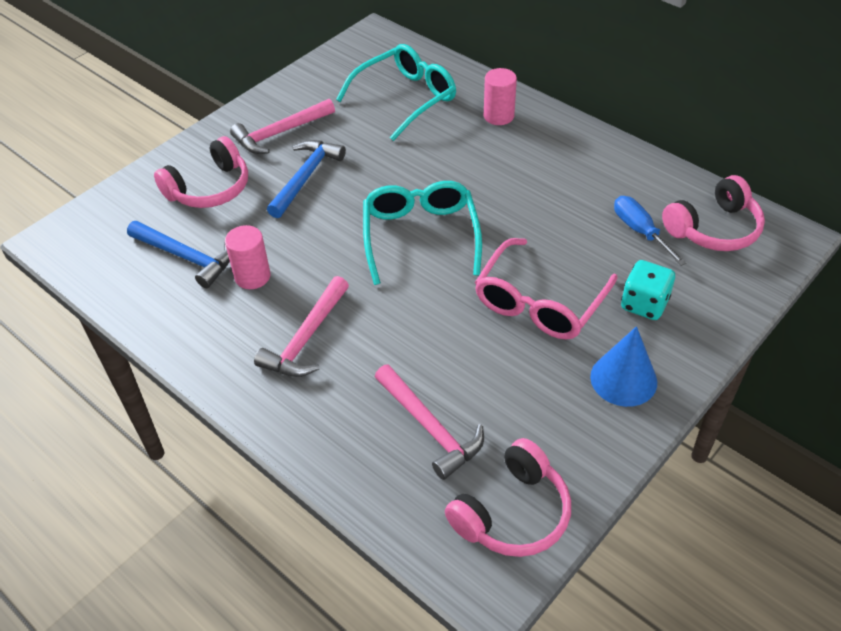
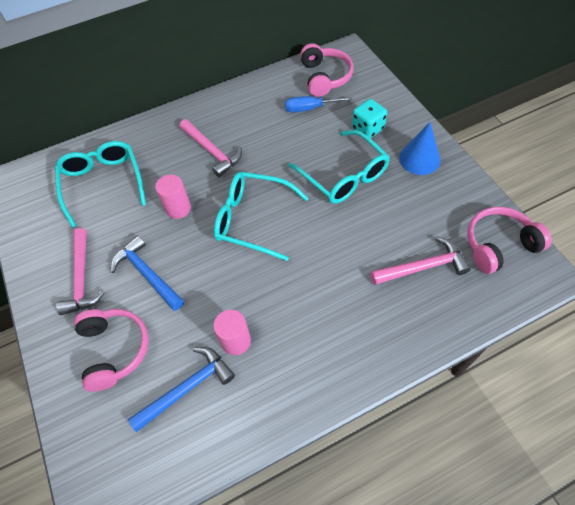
camera: 65 degrees left, 10 degrees up
(306, 338) = (317, 319): pink hammer -> pink hammer (212, 151)
(498, 116) = (161, 137): pink cylinder -> pink cylinder (178, 208)
(512, 513) = (499, 245): pink headphones -> pink headphones turned 90 degrees counterclockwise
(539, 302) = (344, 176): pink glasses -> turquoise glasses

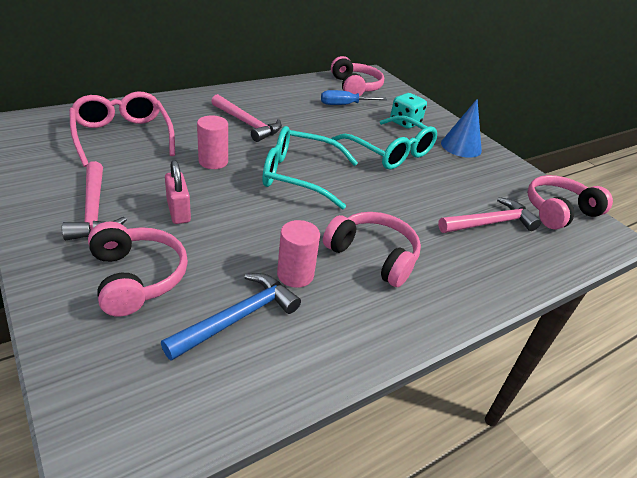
camera: 15 degrees left, 20 degrees down
(103, 183) = (122, 136): turquoise glasses -> pink glasses
(147, 274) = (178, 211): blue hammer -> pink padlock
(305, 315) = (373, 256): none -> pink headphones

